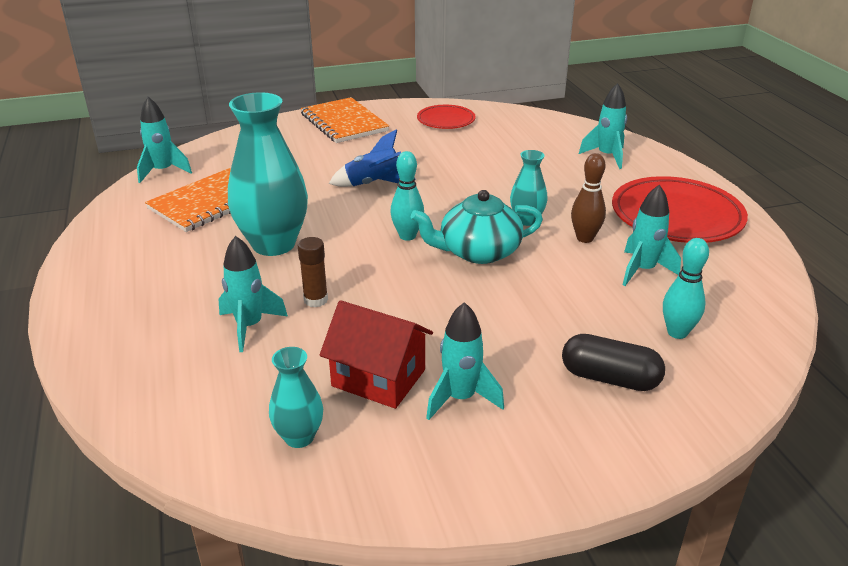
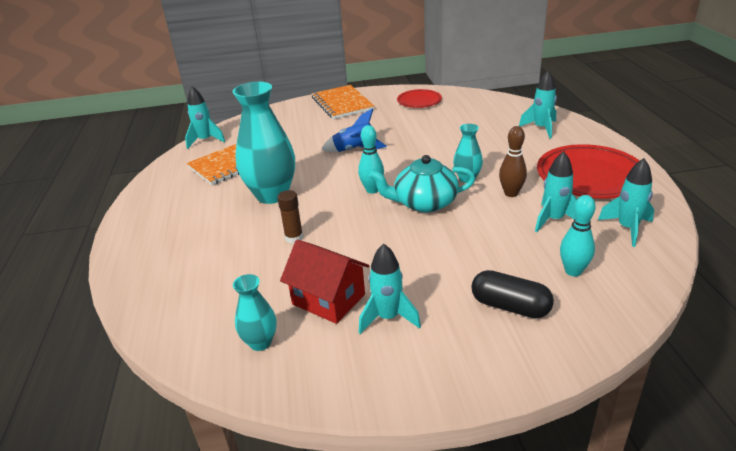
camera: 10 degrees right, 0 degrees up
(249, 326) = (242, 256): turquoise rocket -> turquoise rocket (627, 228)

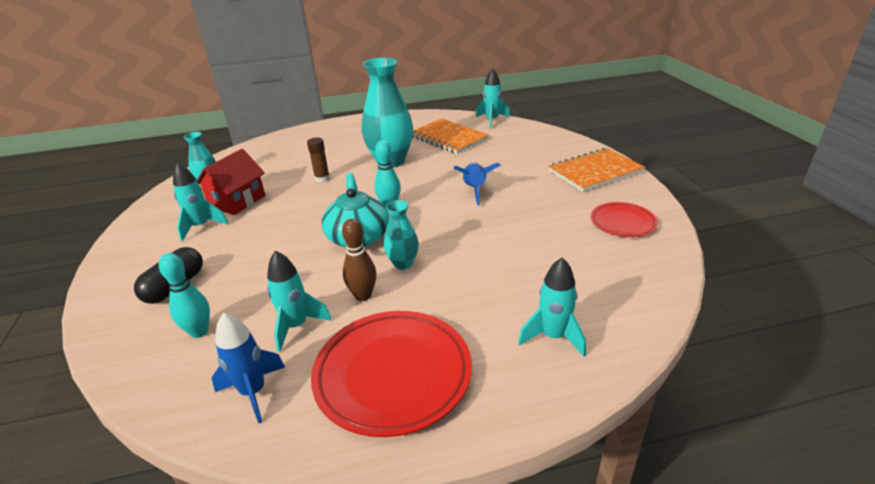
camera: 85 degrees right, 0 degrees up
(627, 228) = (253, 392): turquoise rocket -> blue rocket

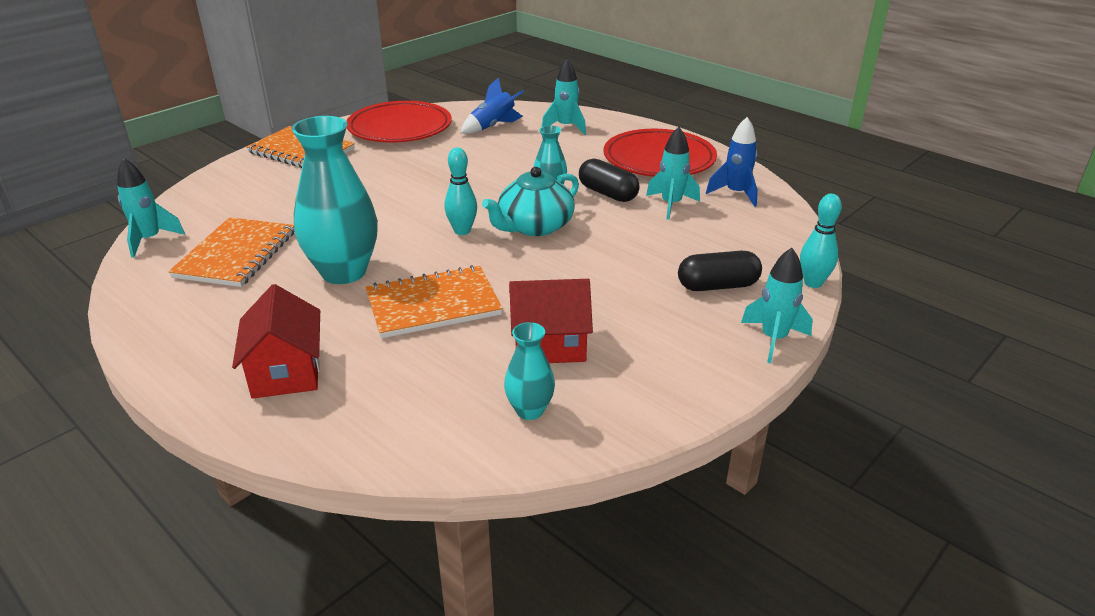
camera: 125 degrees left, 0 degrees up
(199, 332) = (733, 240): turquoise bowling pin -> turquoise bowling pin (813, 283)
(201, 227) = (627, 336): turquoise rocket -> turquoise rocket (773, 339)
(322, 178) = (433, 305): brown glue stick -> orange notebook
(325, 139) = (286, 372): none -> red house
(363, 295) = (607, 193): brown bowling pin -> black capsule
(475, 190) = (387, 197): blue rocket -> blue rocket (493, 126)
(622, 223) = (400, 128): red plate -> red plate, size x1.79

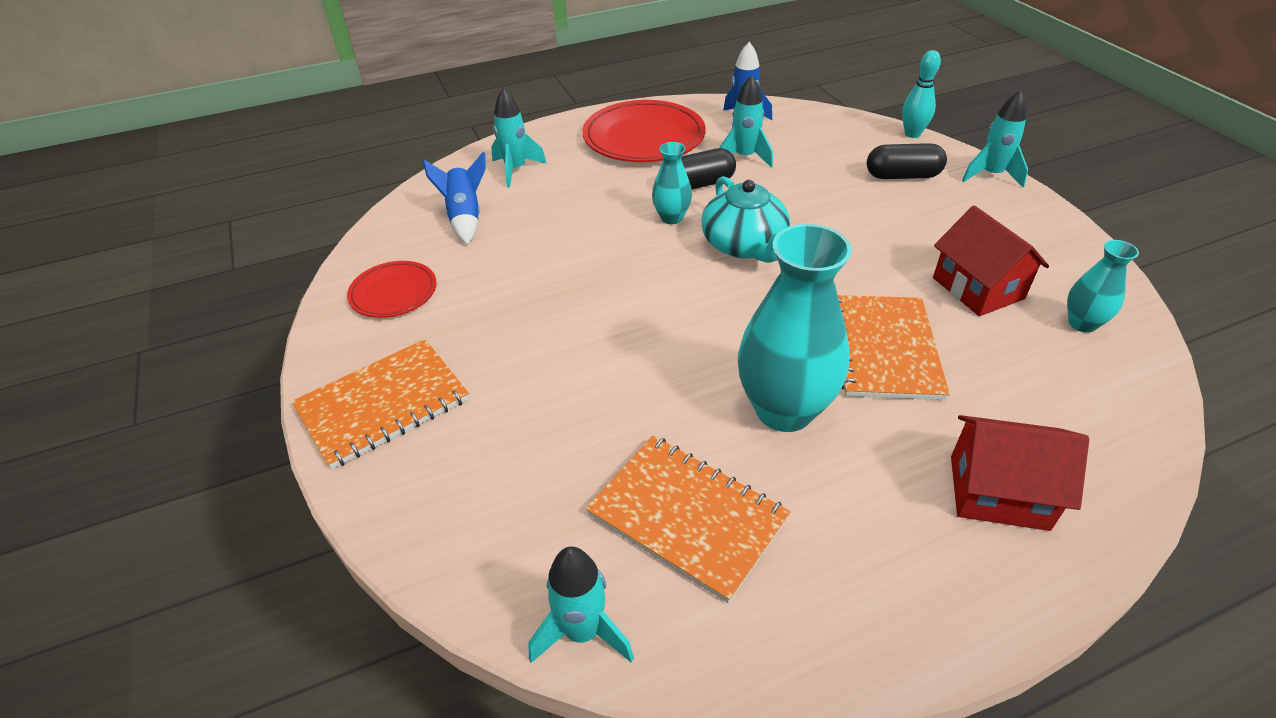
camera: 65 degrees left, 10 degrees up
(400, 128) = (394, 293): red plate -> red plate, size x0.56
(462, 231) = (728, 296): turquoise bowling pin -> none
(549, 345) = (978, 288): red house -> red house turned 45 degrees counterclockwise
(717, 286) = (902, 176): black capsule -> black capsule turned 75 degrees clockwise

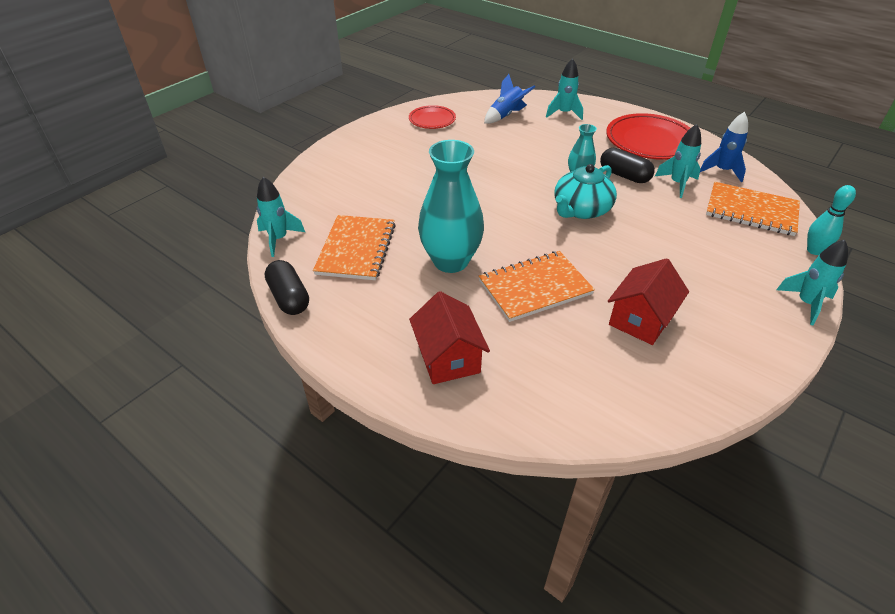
camera: 60 degrees right, 0 degrees up
(383, 404) = (362, 146): orange notebook -> orange notebook (751, 211)
(902, 176) = (744, 257): black capsule -> black capsule (289, 298)
(1082, 323) = (652, 380): turquoise vase -> none

